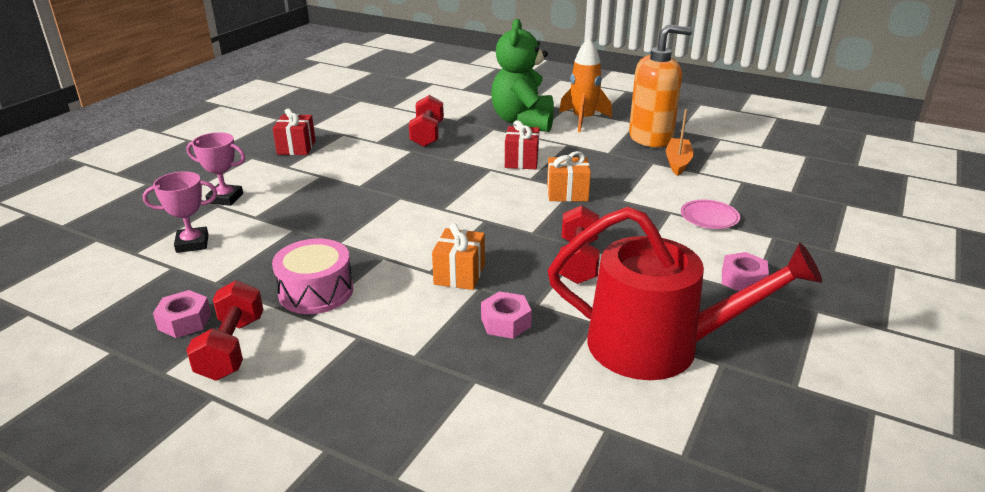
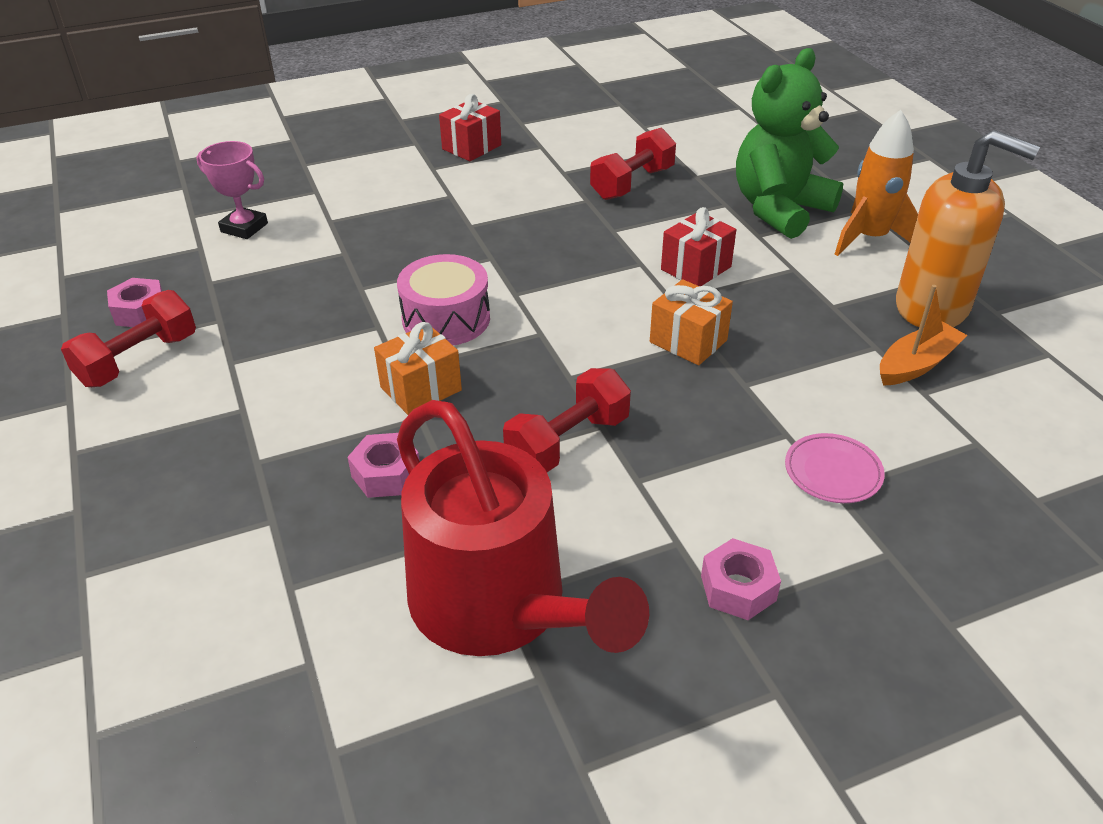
camera: 40 degrees right, 10 degrees up
(225, 198) = (331, 186): pink trophy -> none
(316, 291) = (271, 336): pink drum -> pink drum (446, 319)

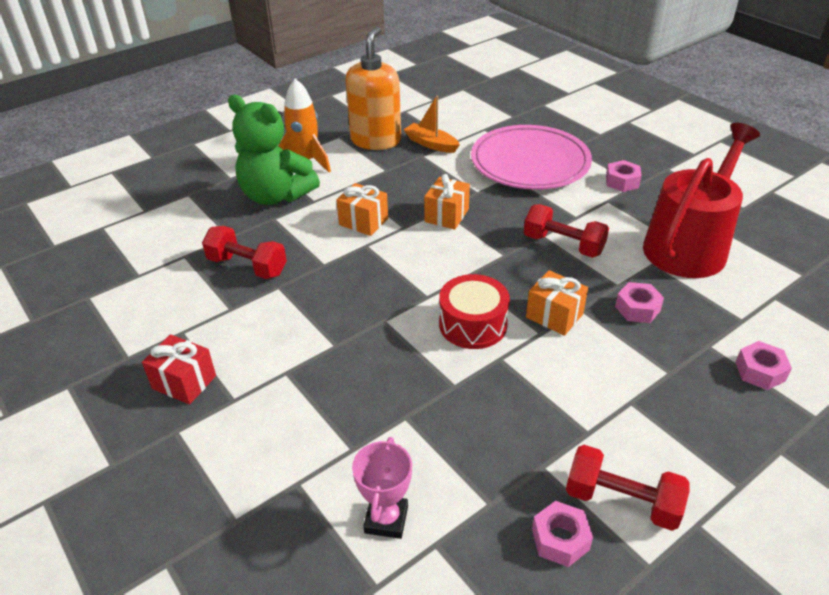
camera: 105 degrees left, 0 degrees up
(190, 555) = (760, 371): none -> pink nut
(446, 319) = (473, 324): pink drum -> red drum
(696, 268) = (363, 222): red gift -> orange gift
(833, 472) = (530, 163): pink plate -> pink plate, size x2.47

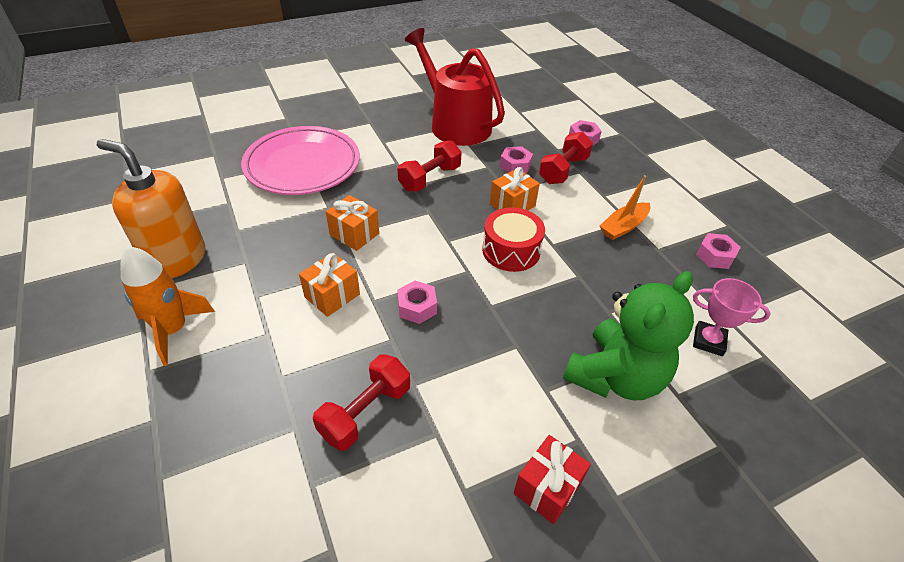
camera: 80 degrees left, 5 degrees up
(276, 196) = (232, 370): green teddy bear -> green teddy bear (615, 376)
(431, 144) = (220, 219): orange boat -> orange boat (623, 227)
(622, 182) = (362, 128): pink nut -> pink nut (417, 307)
(622, 501) = (684, 222): red dumbbell -> red dumbbell (563, 170)

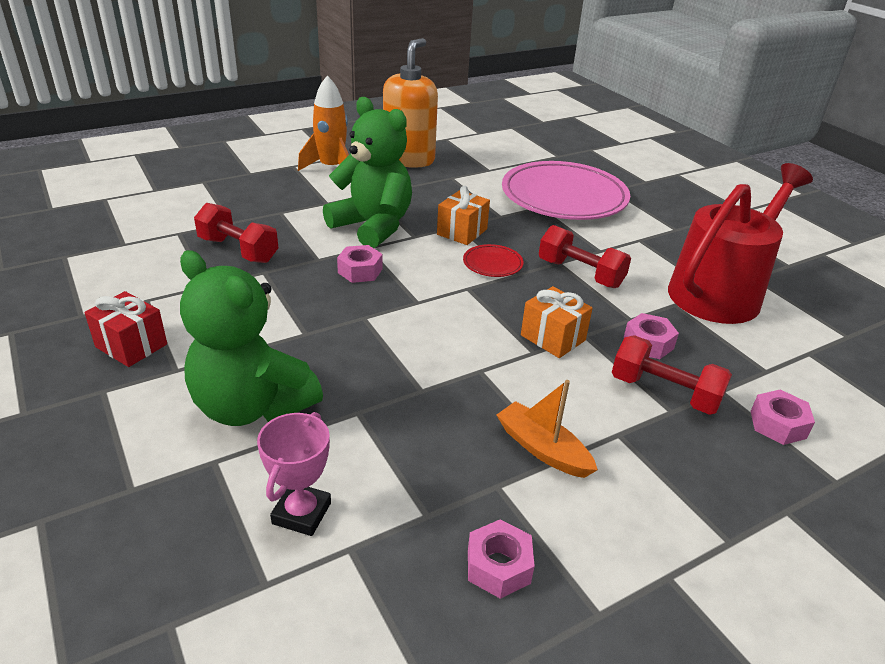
camera: 85 degrees right, 10 degrees down
(332, 295) = (373, 226): orange gift -> green teddy bear
(412, 222) = (492, 264): none -> red plate
(511, 250) = (460, 334): red drum -> none

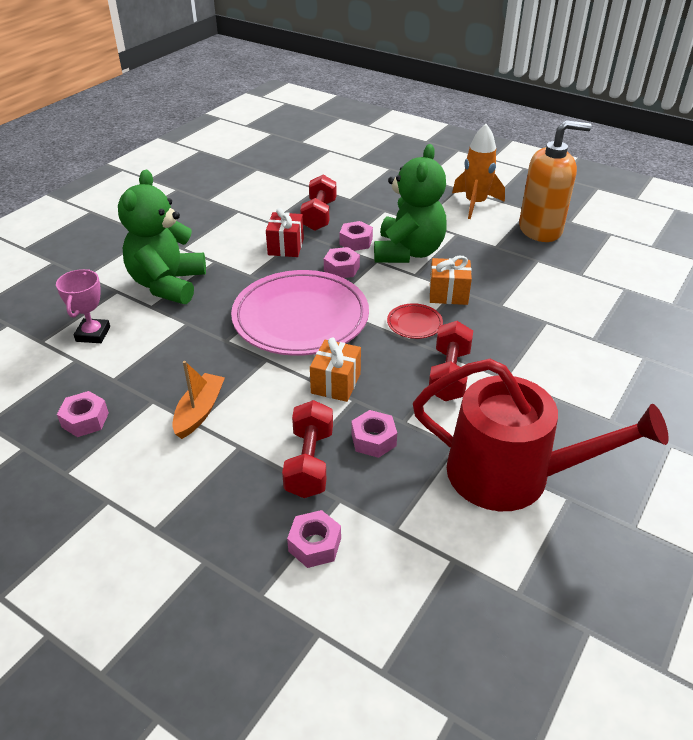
camera: 65 degrees right, 5 degrees up
(131, 345) = (192, 225): red gift -> red gift (286, 247)
(302, 513) = (93, 334): pink trophy -> pink trophy turned 75 degrees counterclockwise
(319, 246) = (356, 241): none -> pink nut
(564, 197) = (584, 330): pink plate -> pink plate (300, 318)

